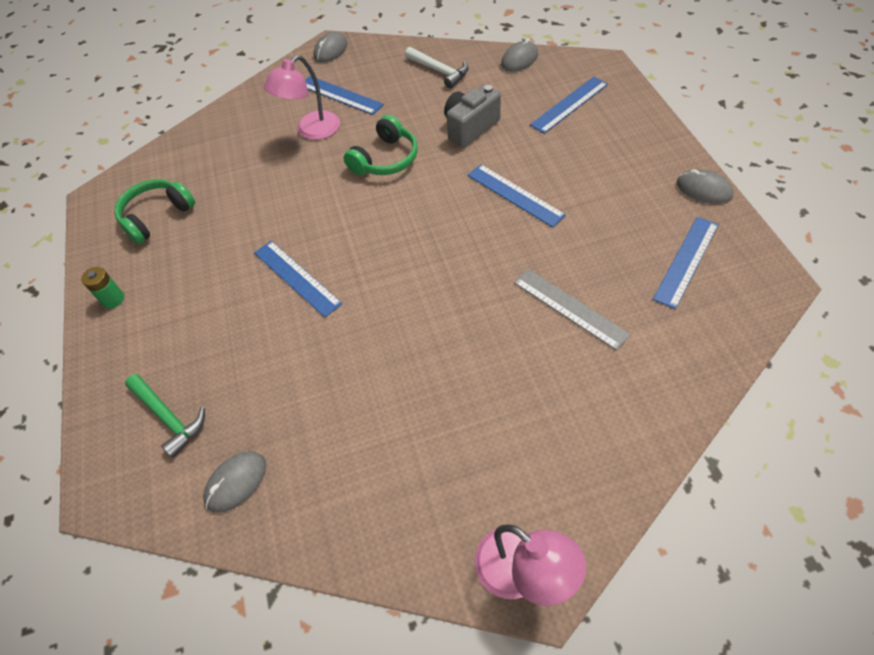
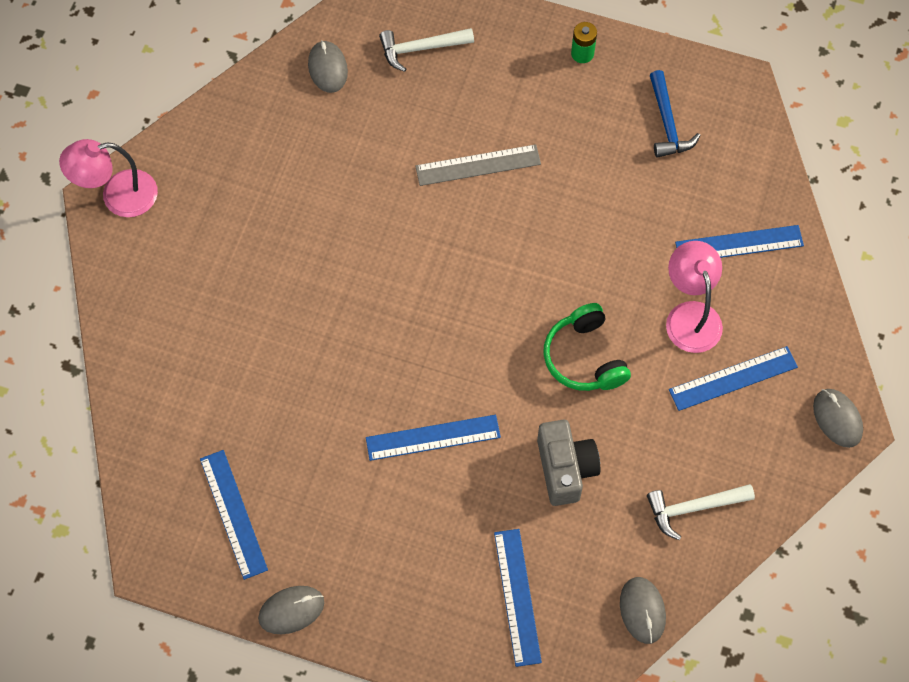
camera: 120 degrees right, 10 degrees up
(157, 216) = (667, 123): green headphones -> blue hammer
(168, 417) = (421, 49): green hammer -> white hammer
(297, 277) = (488, 198): blue ruler -> blue ruler (739, 244)
(570, 308) = (272, 381): grey ruler -> grey ruler (478, 165)

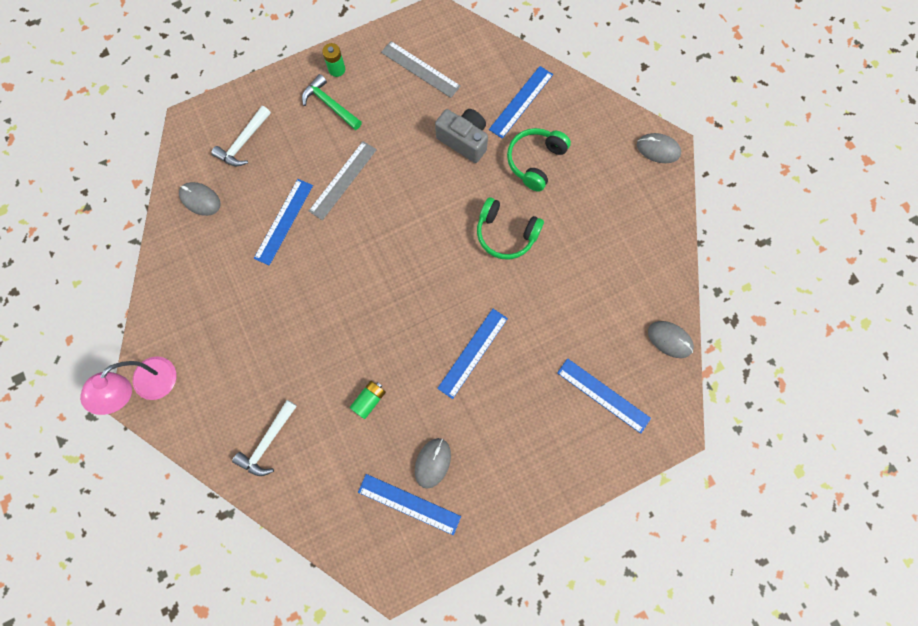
camera: 45 degrees left, 10 degrees up
(291, 610) = (497, 525): grey mouse -> grey mouse (433, 463)
(293, 388) = (369, 400): none -> green battery
(540, 82) = (330, 105): none -> green hammer
(565, 469) = (557, 302): grey camera -> grey camera (464, 140)
(667, 123) = (420, 69): blue hammer -> grey ruler
(690, 315) = (535, 161): pink lamp -> green headphones
(693, 508) = (639, 261): white hammer -> white hammer (268, 442)
(733, 378) = (589, 175): blue ruler -> blue ruler (284, 221)

